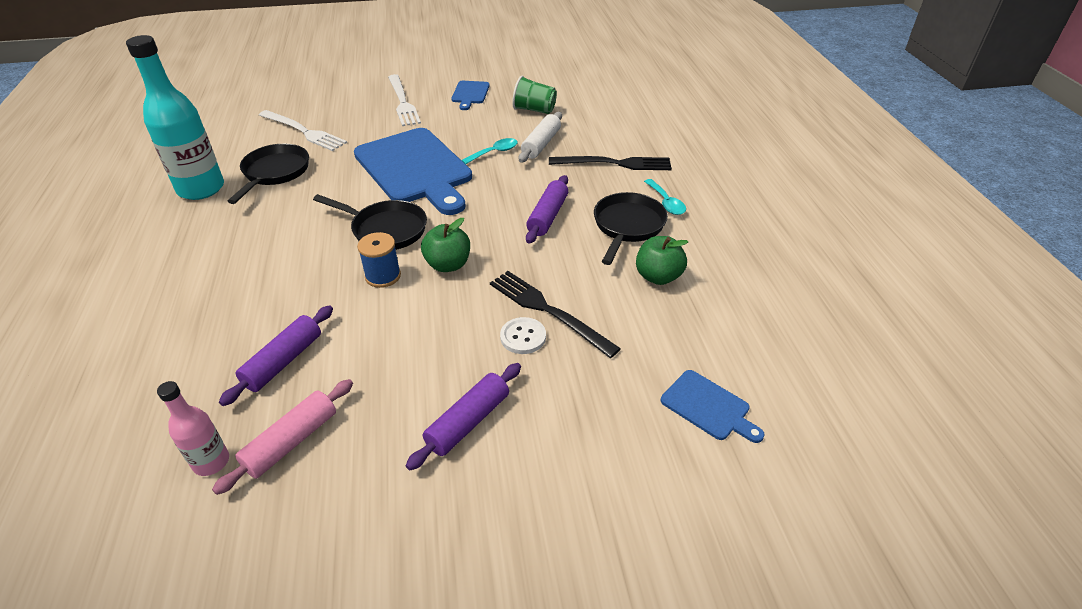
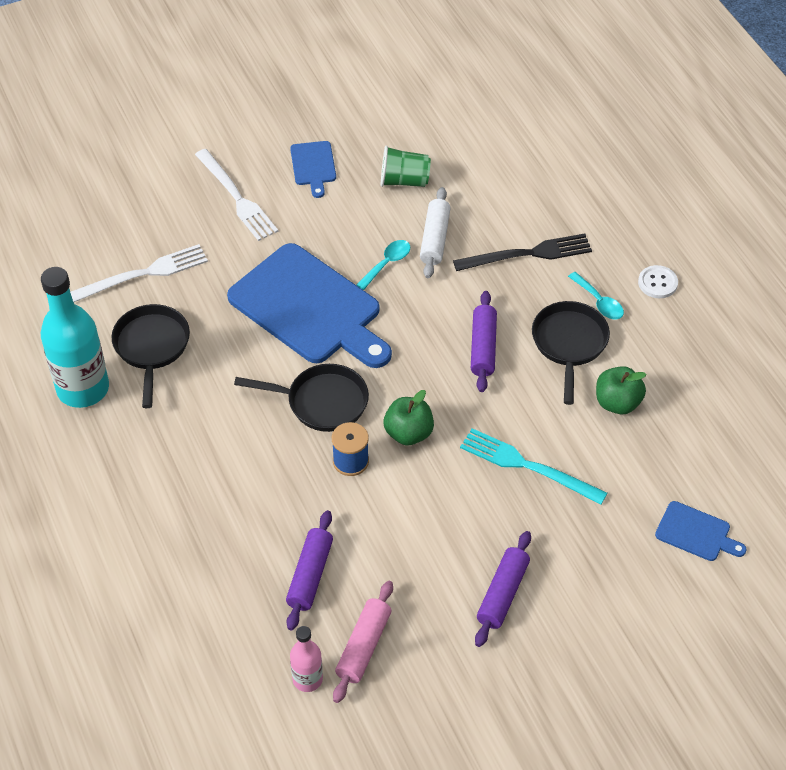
camera: 15 degrees left, 10 degrees up
(303, 131) = (144, 274): white fork -> white fork turned 45 degrees counterclockwise
(523, 337) = (515, 500): white button -> white button (657, 283)
(548, 311) = (528, 466): black fork -> turquoise fork

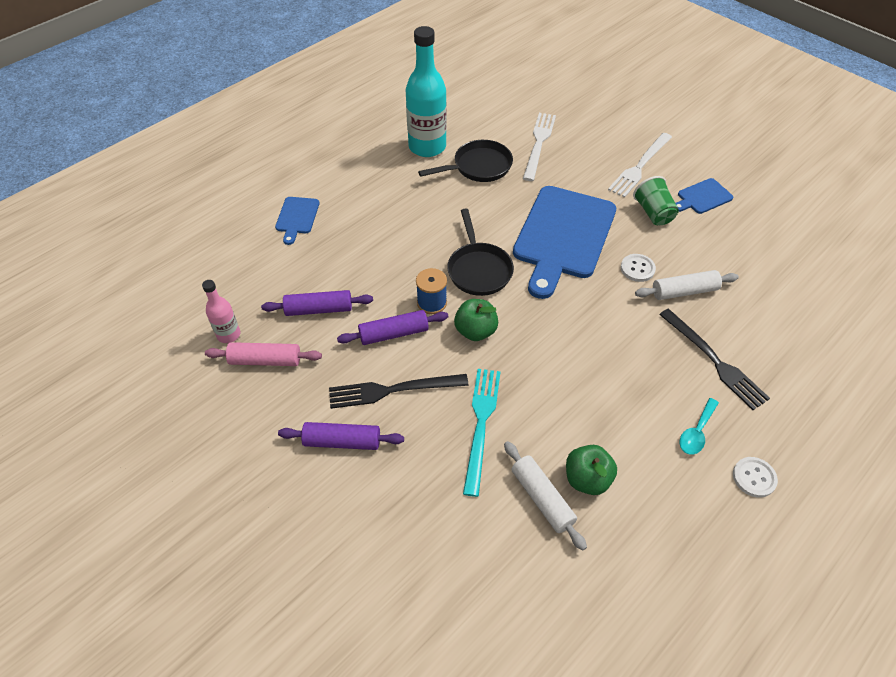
camera: 70 degrees right, 0 degrees up
(144, 274) = (539, 144): white fork -> white fork turned 120 degrees counterclockwise
(387, 263) = (637, 269): turquoise spoon -> white button
(404, 181) = (731, 254): green cup -> green cup (653, 213)
(455, 531) = (393, 390): none -> black fork
(483, 347) = (590, 356): purple rolling pin -> purple rolling pin (394, 333)
(569, 344) = (632, 421): black pan -> none
(625, 444) = (542, 498): none -> white rolling pin
(696, 533) = (466, 591): blue cutting board -> blue cutting board (297, 217)

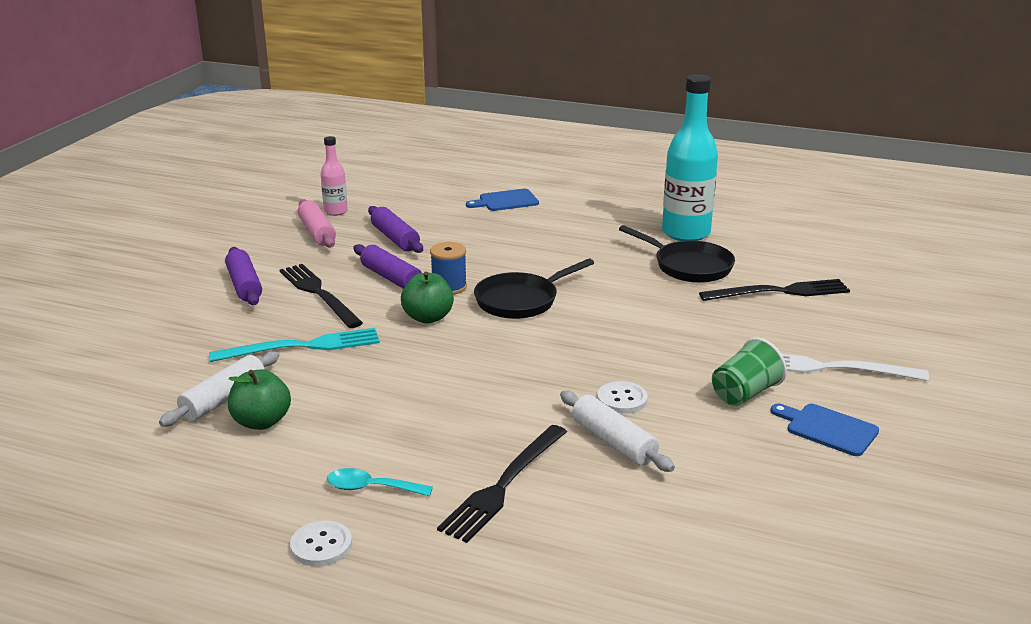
camera: 65 degrees right, 25 degrees down
(539, 144) = (779, 292): white fork -> black fork
(563, 236) = (627, 339): blue cutting board -> none

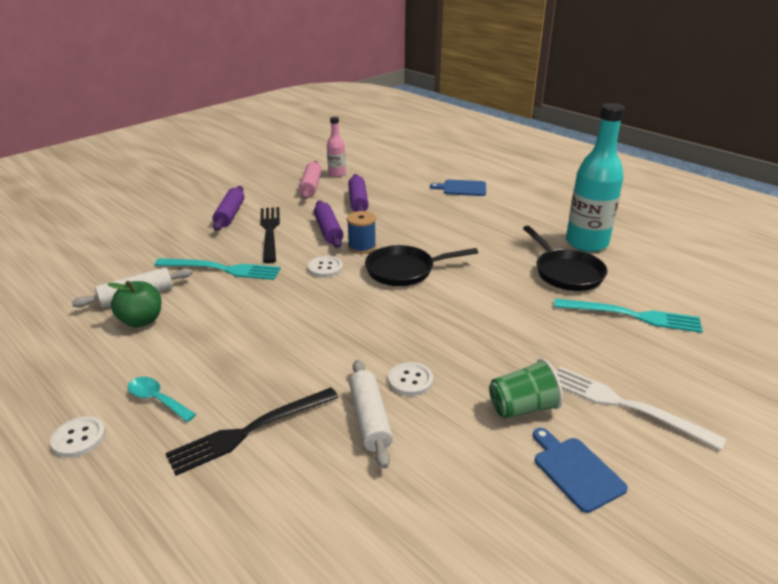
camera: 25 degrees right, 5 degrees up
(428, 318) = (325, 268): green apple -> white button
(779, 292) = (632, 316): black fork -> turquoise fork

